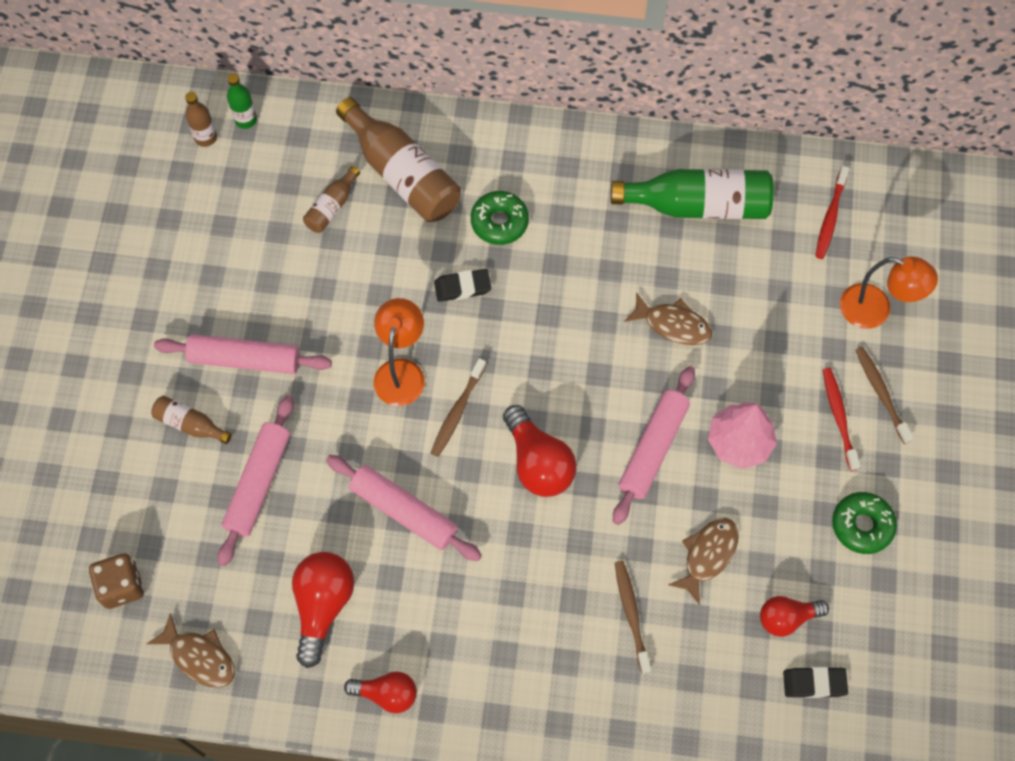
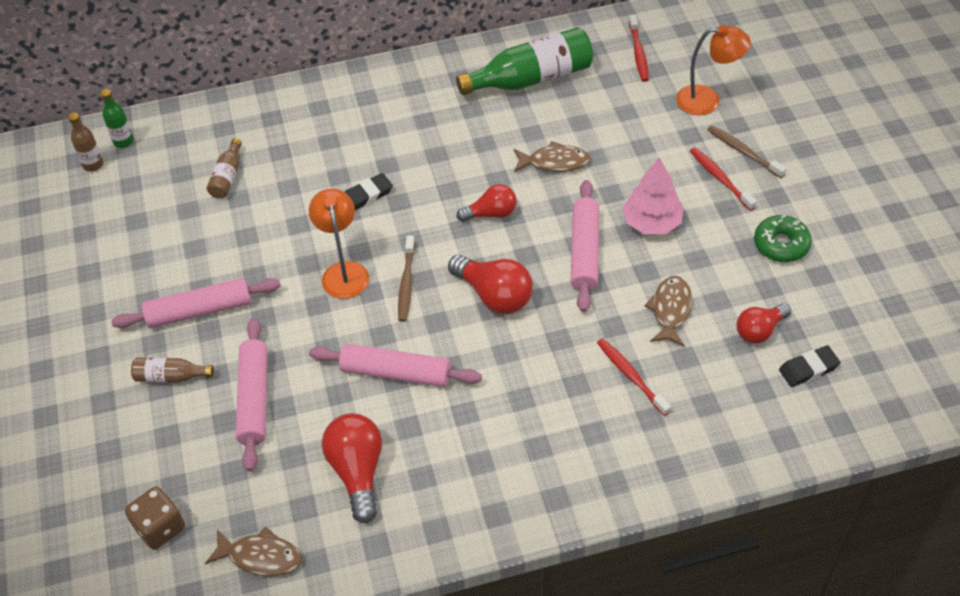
camera: 20 degrees left, 15 degrees down
(387, 694) = (449, 519): red light bulb -> red light bulb (491, 213)
(402, 174) = (277, 135): brown bottle -> none
(499, 222) = (376, 141): green donut -> none
(631, 614) = (631, 376): brown toothbrush -> red toothbrush

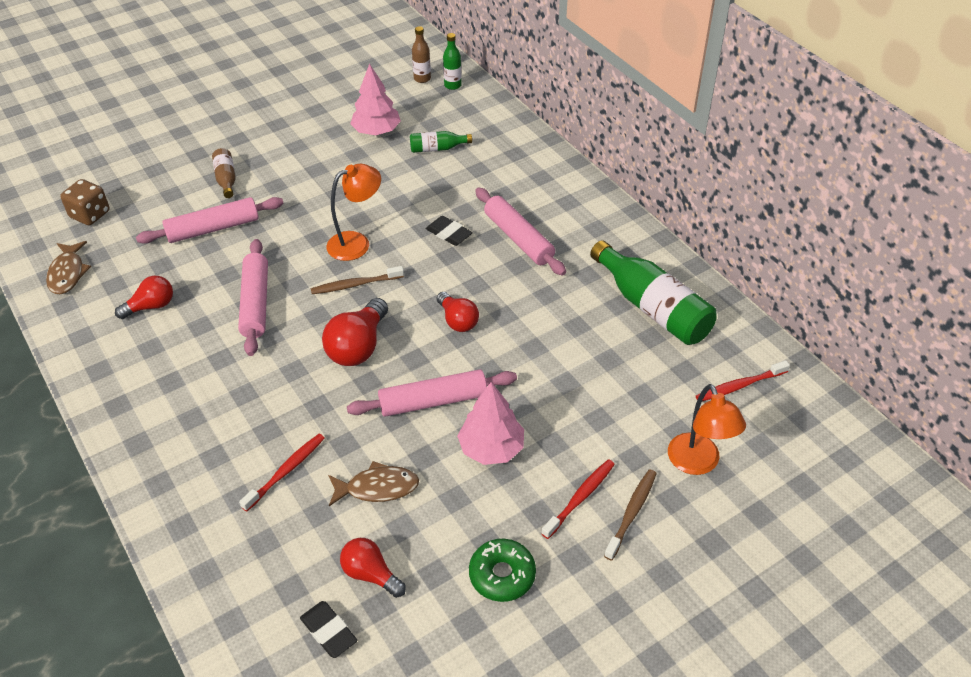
camera: 70 degrees right, 5 degrees down
(165, 222) = (376, 131): none -> pink tree
(199, 311) = (293, 175): pink rolling pin -> pink rolling pin (518, 238)
(227, 177) = (437, 148): brown bottle -> green bottle
(357, 472) = (151, 306): red light bulb -> red light bulb, size x0.65
(554, 162) = (544, 352): brown fish -> none

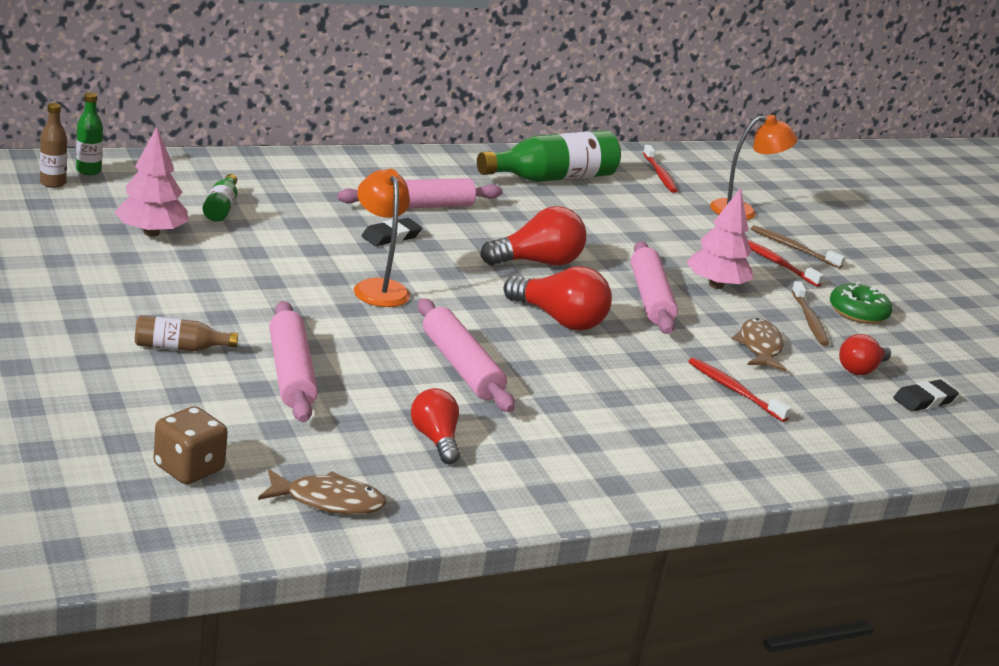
camera: 85 degrees left, 20 degrees down
(255, 303) = (460, 367): pink rolling pin -> pink rolling pin turned 60 degrees clockwise
(355, 285) = (455, 302): brown toothbrush -> brown toothbrush (809, 320)
(457, 320) = (537, 262): red light bulb -> red light bulb, size x1.54

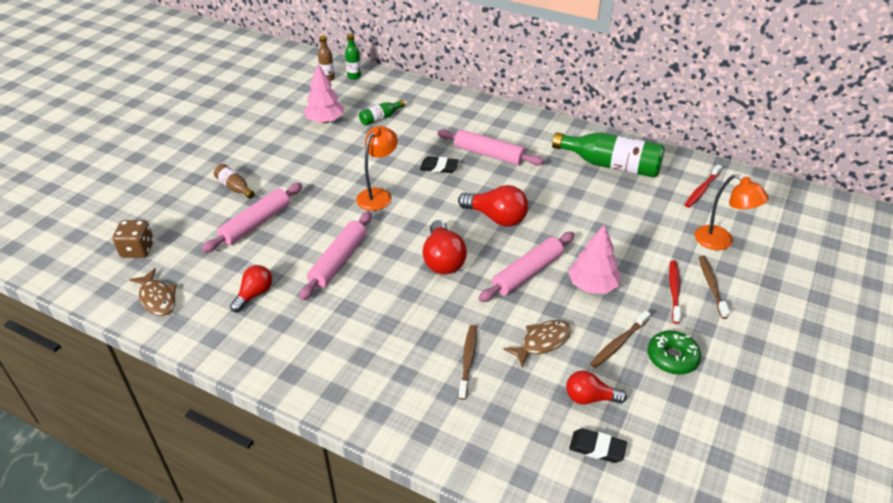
camera: 55 degrees right, 15 degrees up
(734, 390) = (468, 361): red toothbrush -> brown toothbrush

